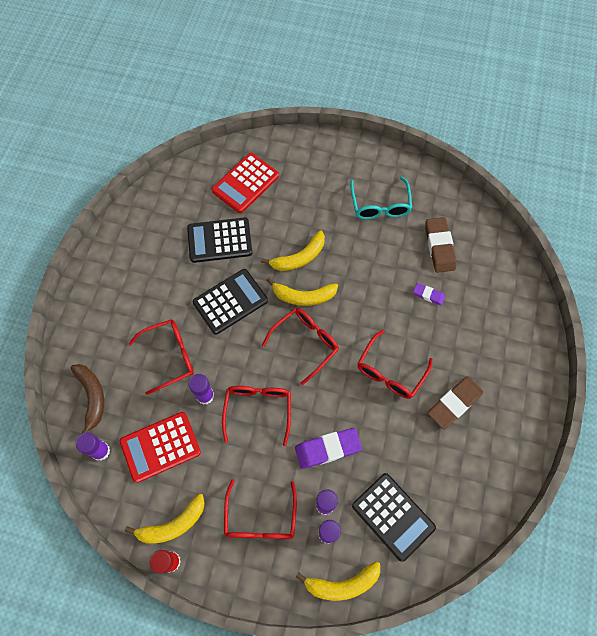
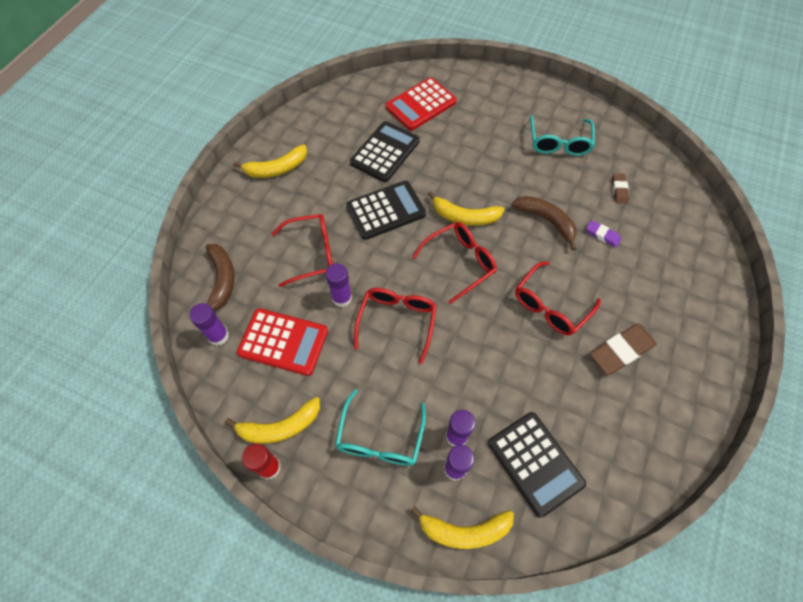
camera: 10 degrees right, 5 degrees down
(160, 446) = (283, 342): red calculator -> red calculator turned 150 degrees counterclockwise
(219, 240) = (385, 152): black calculator -> black calculator turned 120 degrees clockwise
(260, 519) = (380, 438): red glasses -> turquoise glasses
(299, 257) = (466, 179): yellow banana -> yellow banana (277, 168)
(327, 449) = (468, 375): purple eraser -> none
(377, 288) = (546, 221): none -> brown banana
(439, 247) = (619, 190): brown eraser -> brown eraser, size x0.55

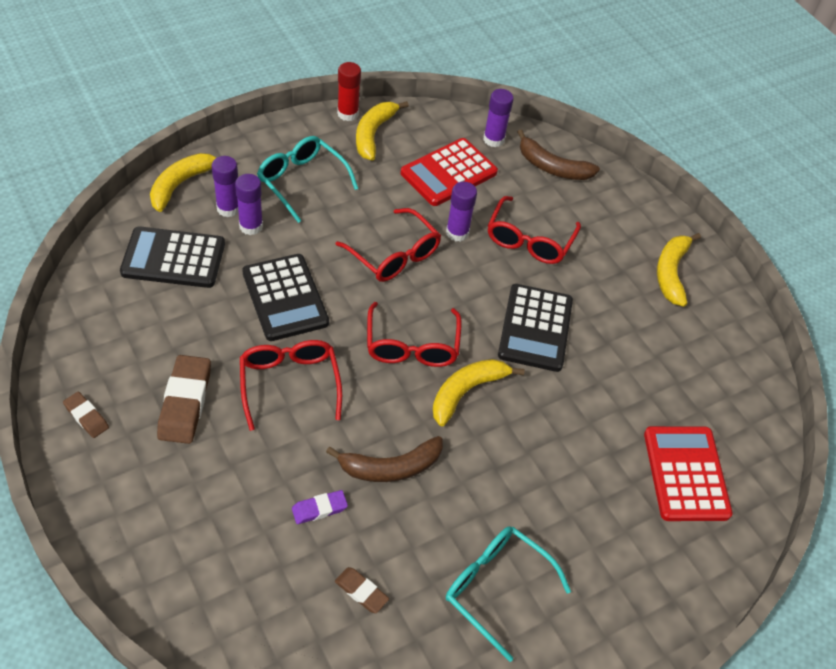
camera: 120 degrees right, 10 degrees down
(385, 152) = (625, 381): black calculator -> black calculator (285, 298)
(688, 397) = (86, 417): none -> brown eraser

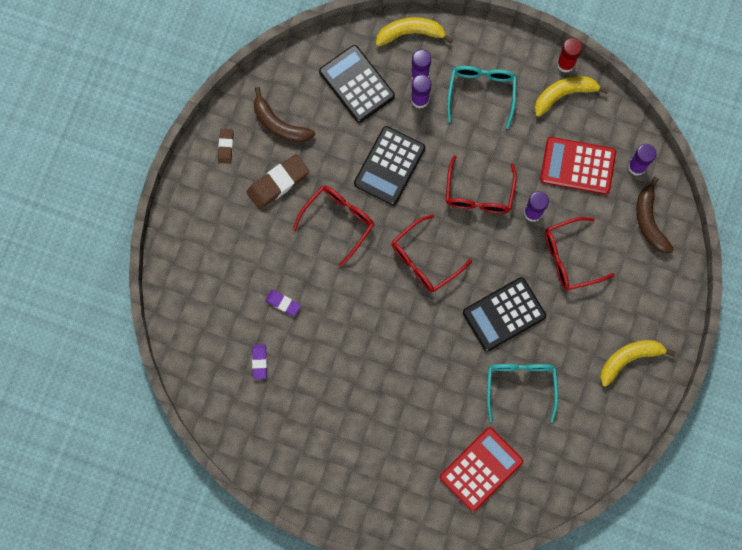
camera: 55 degrees right, 25 degrees up
(361, 591) = (259, 362): brown eraser -> purple eraser
(390, 467) = (338, 316): brown banana -> brown banana (279, 124)
(466, 392) = (422, 314): yellow banana -> none
(496, 588) = (320, 423): turquoise glasses -> turquoise glasses (520, 385)

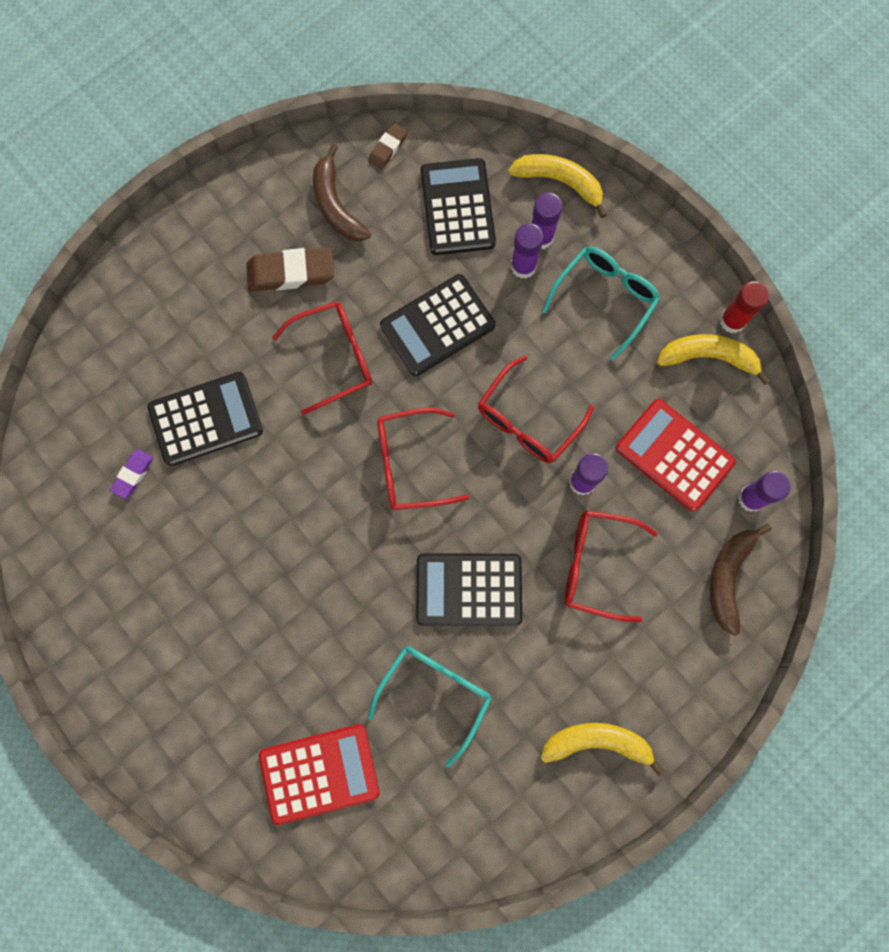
camera: 30 degrees right, 0 degrees up
(226, 147) = (257, 197): brown eraser -> brown eraser (388, 148)
(283, 303) = (206, 419): purple eraser -> black calculator

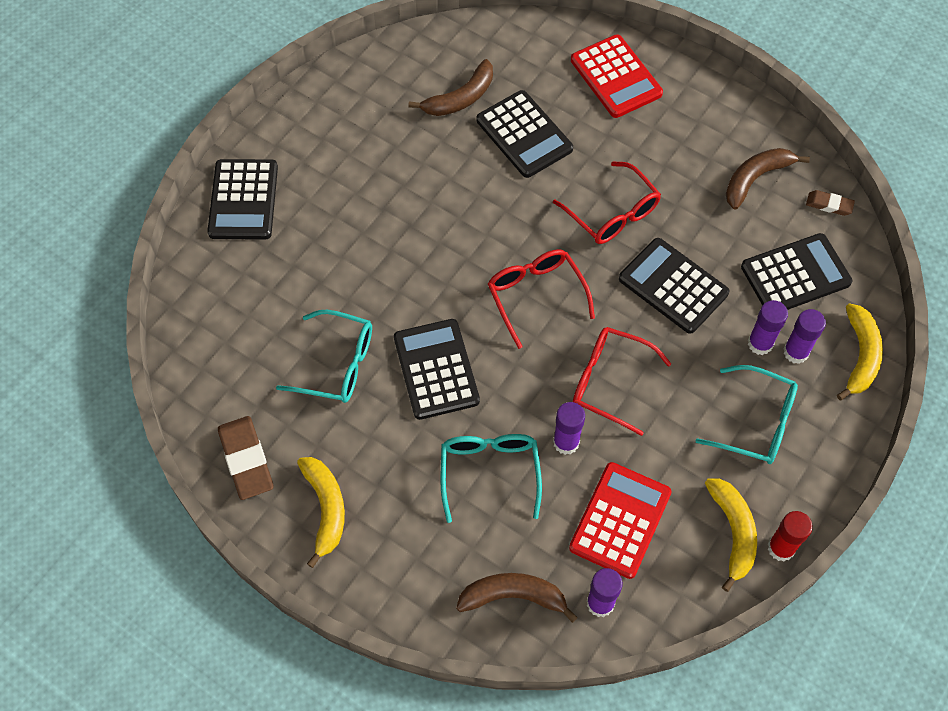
camera: 75 degrees right, 15 degrees down
(133, 474) = (460, 98): purple eraser -> brown banana
(193, 757) = (243, 200): none -> black calculator
(291, 272) = (678, 161): brown eraser -> brown eraser (246, 460)
(319, 773) = (250, 293): red calculator -> red calculator (616, 77)
(596, 565) = (489, 472): red glasses -> turquoise glasses

